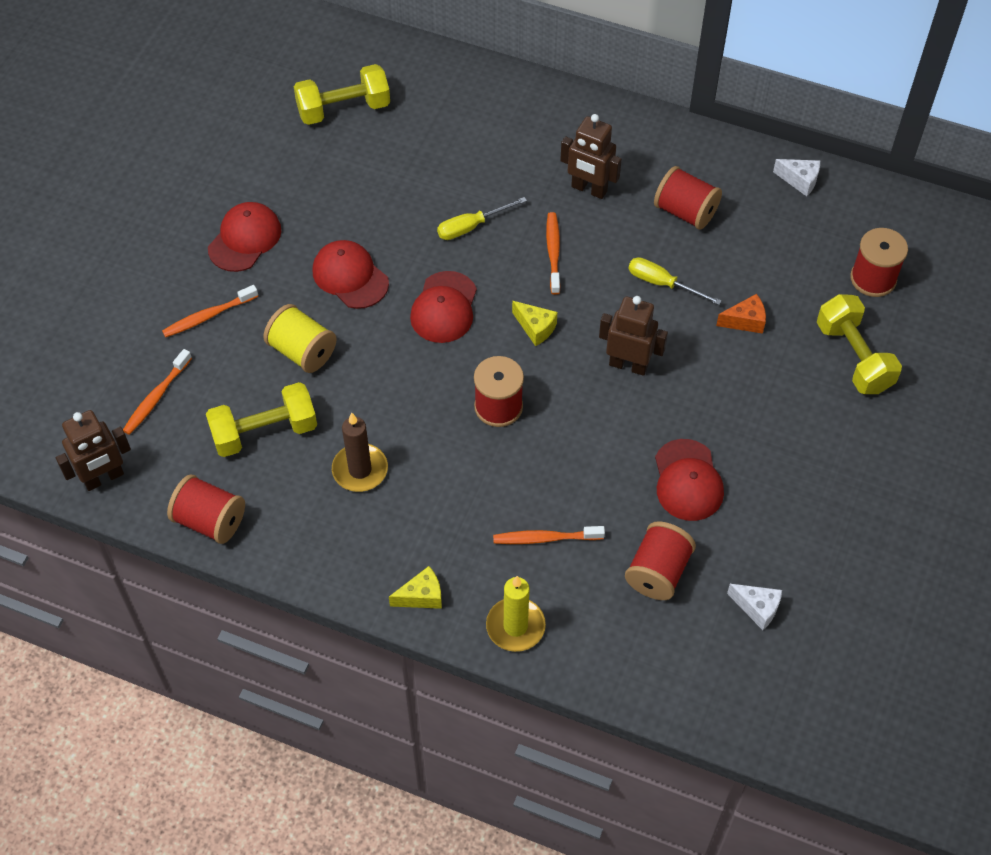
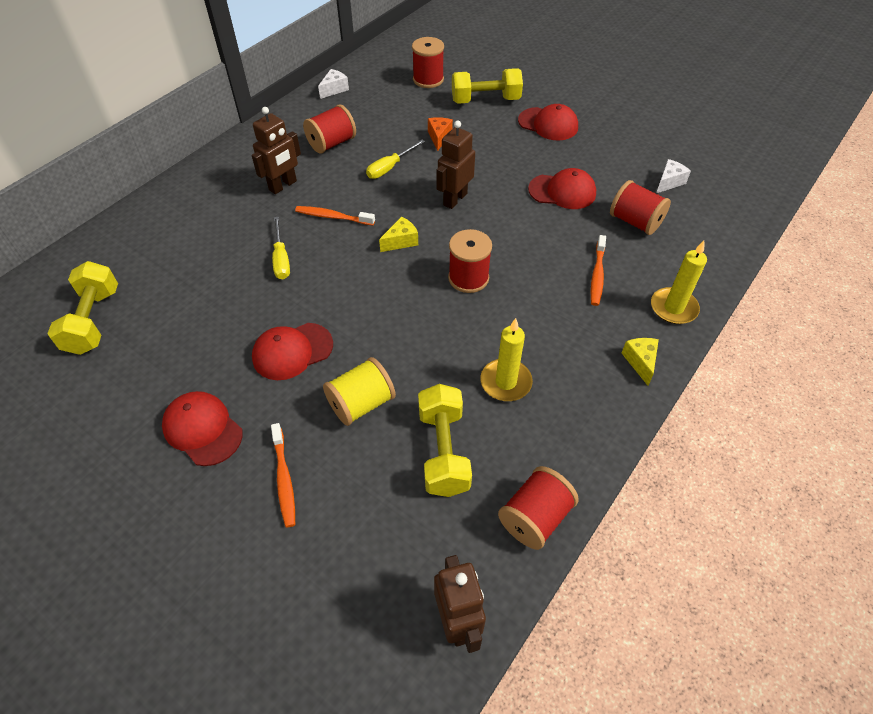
camera: 75 degrees left, 5 degrees down
(156, 397) = (368, 547): orange toothbrush -> none
(360, 470) = (505, 382): brown candle -> yellow candle
(444, 308) = (357, 292): red cap -> red cap (548, 124)

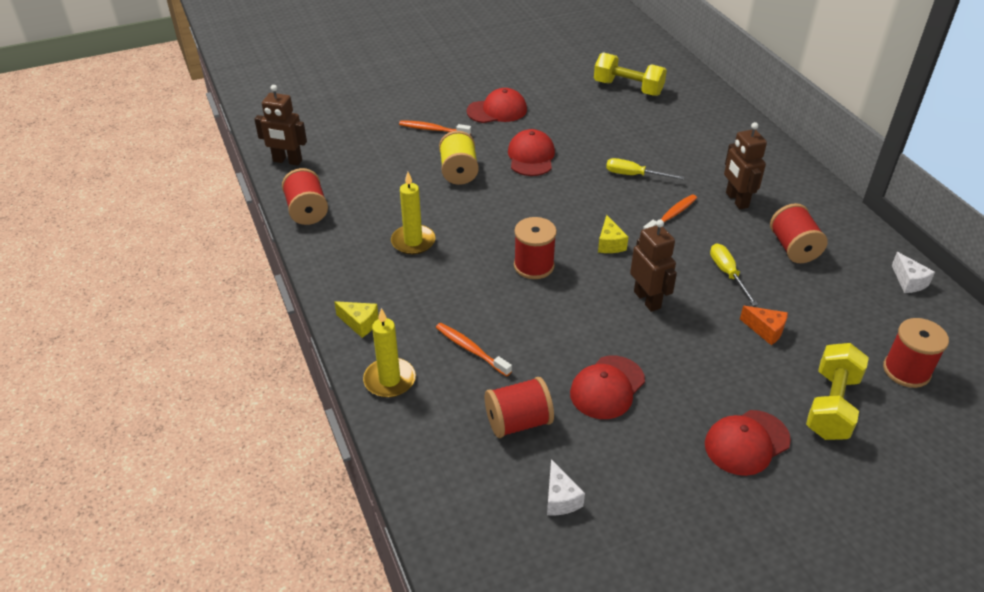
camera: 120 degrees right, 10 degrees down
(443, 451) = (389, 193): yellow dumbbell -> none

